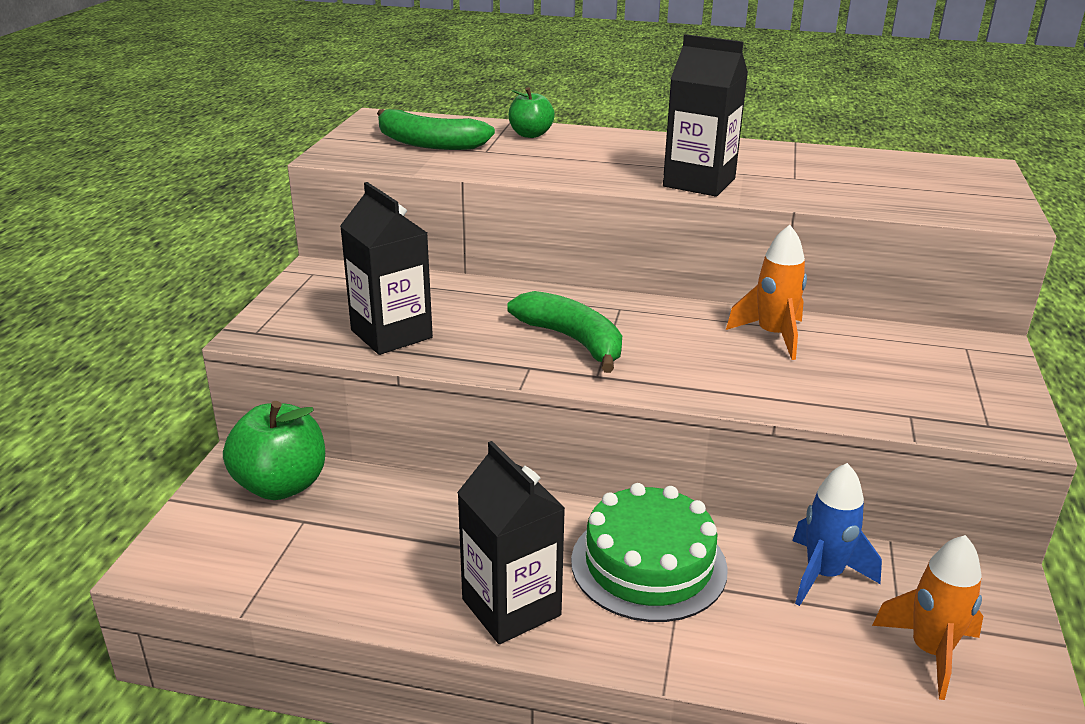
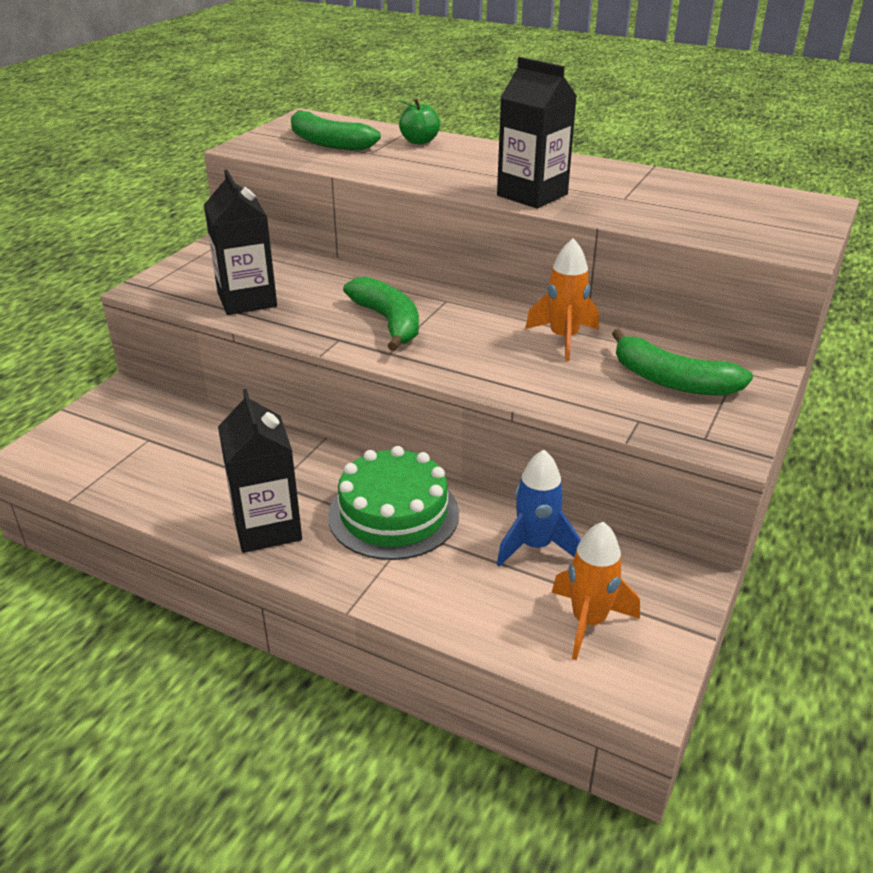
camera: 15 degrees right, 5 degrees up
(281, 485) = (145, 410): green apple -> none
(913, 367) = (672, 381): none -> green banana

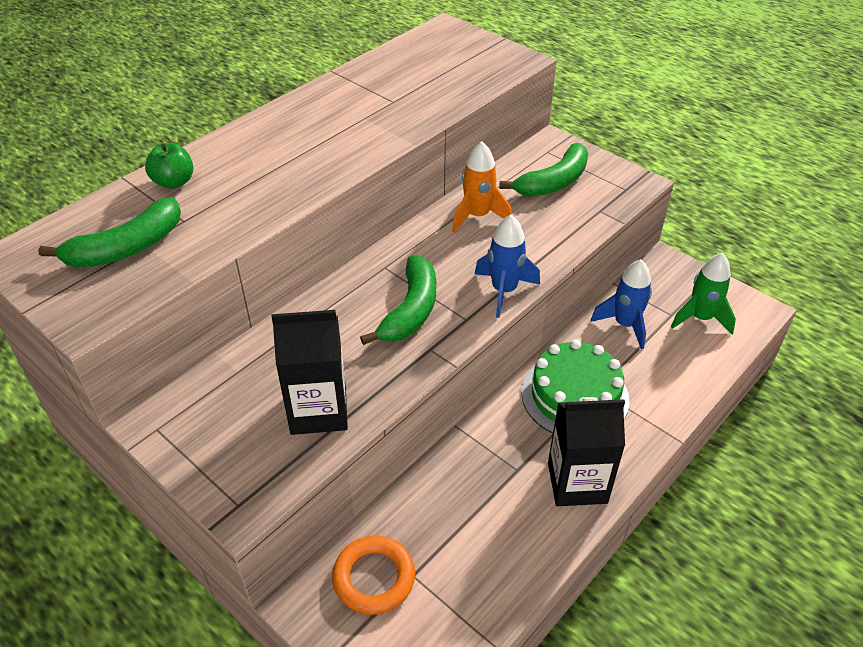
camera: 75 degrees left, 10 degrees up
(145, 420) = (374, 578): none -> orange ring
(388, 322) = (411, 310): green banana -> green banana turned 120 degrees clockwise
(443, 369) = (504, 291): none -> blue rocket
(532, 195) = (362, 144): black carton -> none
(588, 621) = (700, 318): orange rocket -> green rocket

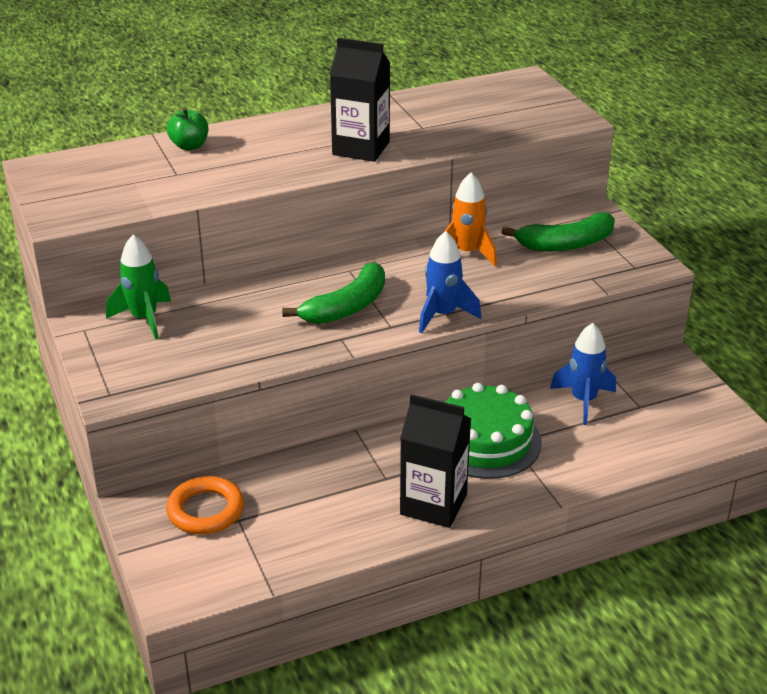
camera: 25 degrees right, 10 degrees down
(127, 248) = (121, 182): green banana -> none
(318, 410) = (215, 353): black carton -> black carton (361, 148)
(700, 318) = (668, 418): green rocket -> green rocket (144, 319)

